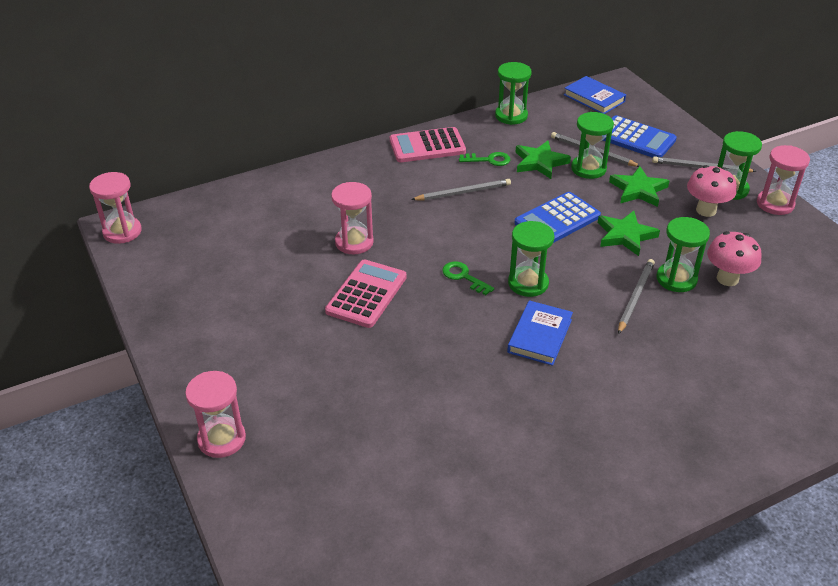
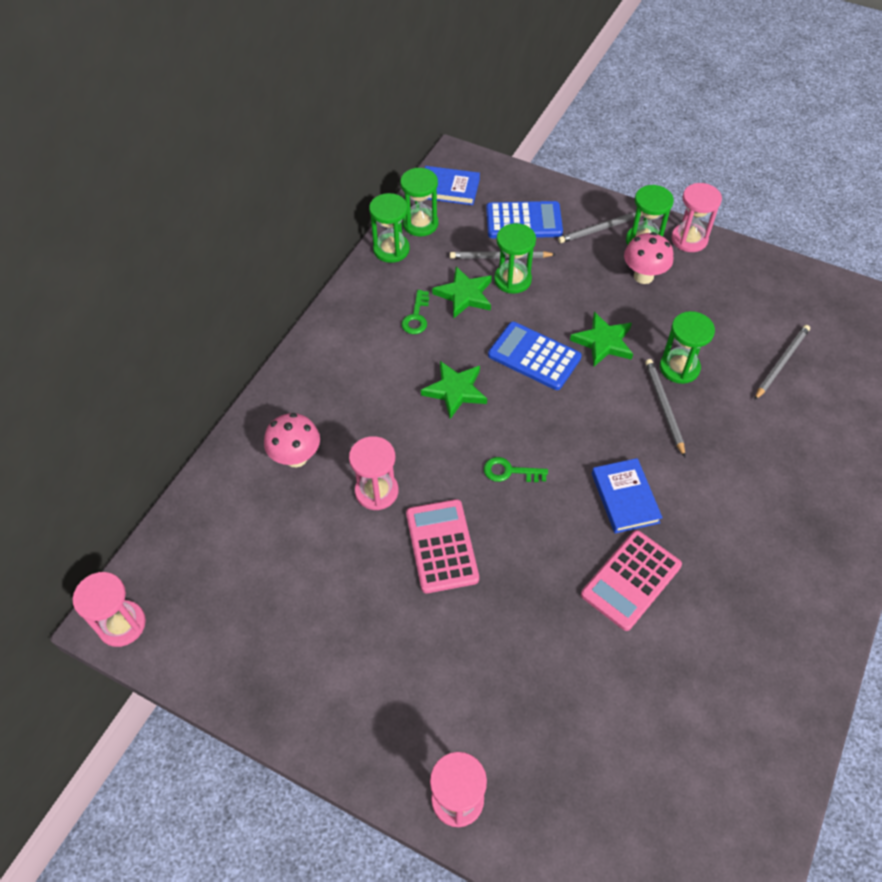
camera: 35 degrees left, 15 degrees up
(427, 146) = (343, 330): pink calculator -> pink calculator (631, 580)
(463, 192) = (426, 370): grey pencil -> grey pencil (781, 362)
(489, 160) = (416, 317): green key -> green key turned 135 degrees clockwise
(528, 283) = (569, 445): green hourglass -> green hourglass (420, 224)
(557, 220) = (534, 356): blue calculator -> blue calculator turned 105 degrees clockwise
(638, 190) = (573, 282): green star -> green star (455, 391)
(727, 279) = (715, 344): pink mushroom -> pink mushroom (296, 457)

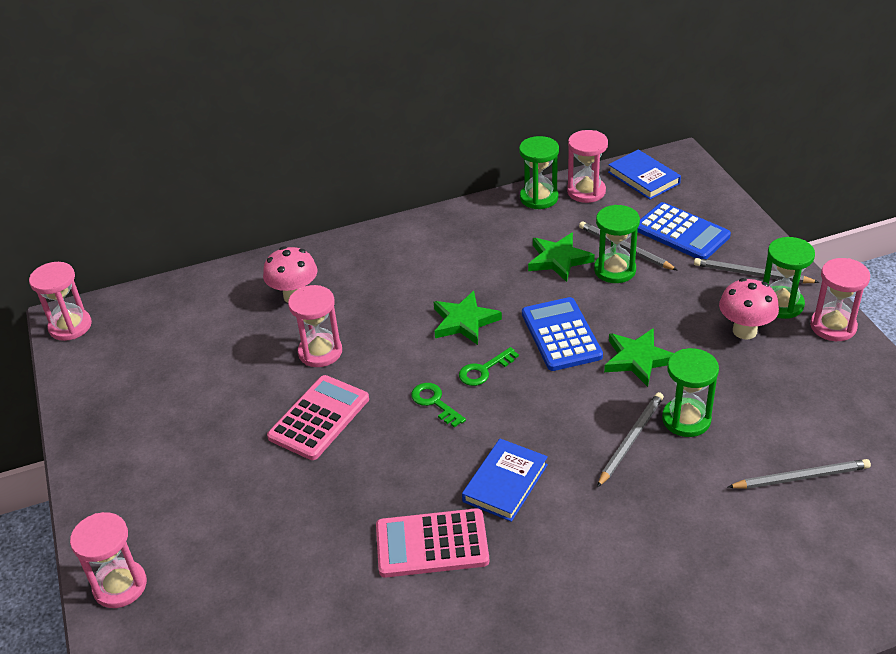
camera: 45 degrees right, 15 degrees down
(416, 317) = (499, 254): green key -> green key (484, 370)
(420, 224) = (586, 191): green hourglass -> pink hourglass

